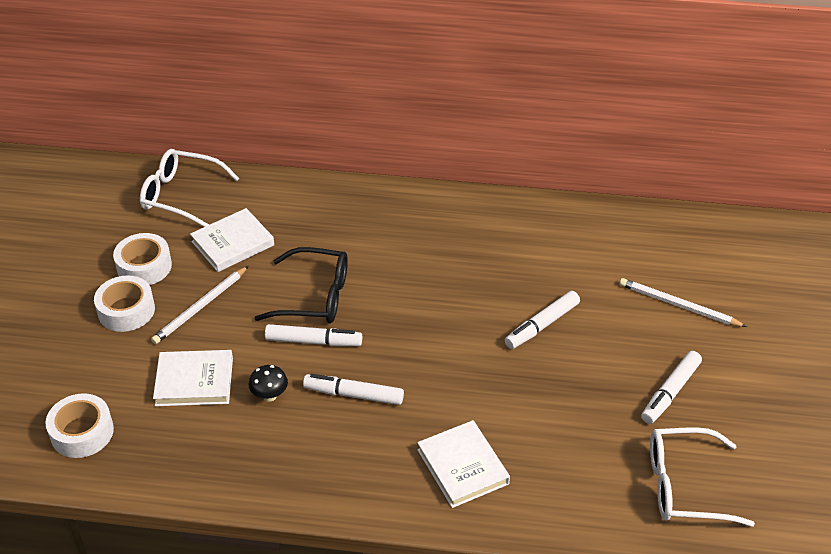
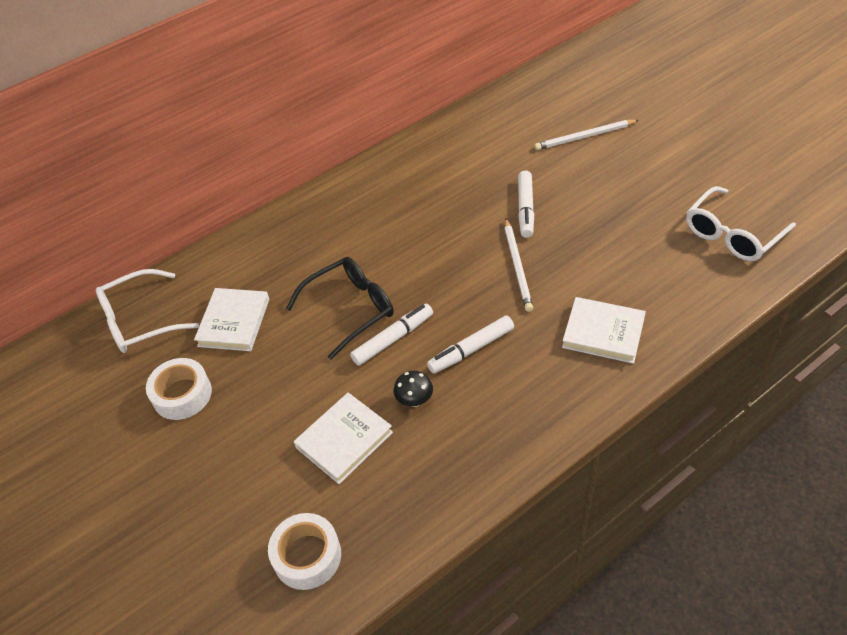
camera: 40 degrees left, 5 degrees up
(126, 310) = (213, 438): white tape -> none
(200, 307) = (273, 386): white pencil -> white pencil (517, 266)
(670, 392) = (651, 189): white marker -> none

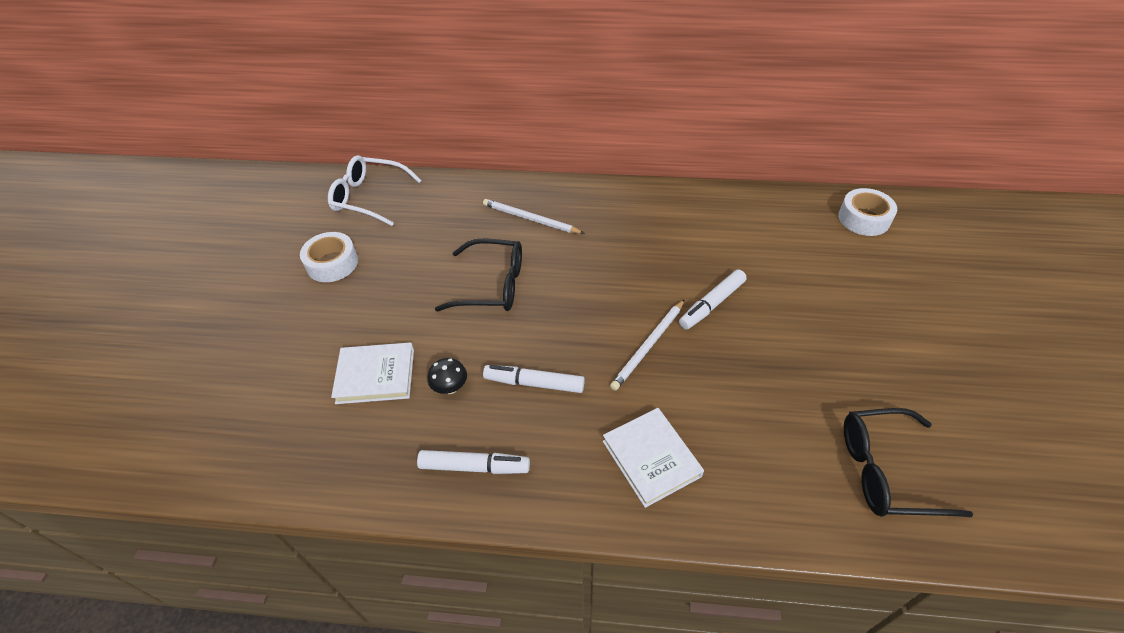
camera: 40 degrees right, 0 degrees up
(234, 322) = (415, 238): white book -> none
(307, 556) = (259, 436): white tape -> white tape (864, 219)
(393, 339) = (492, 329): white marker -> white marker (474, 466)
(584, 137) = (839, 279): white pencil -> white pencil (530, 219)
(732, 234) = (886, 471): white glasses -> black glasses

